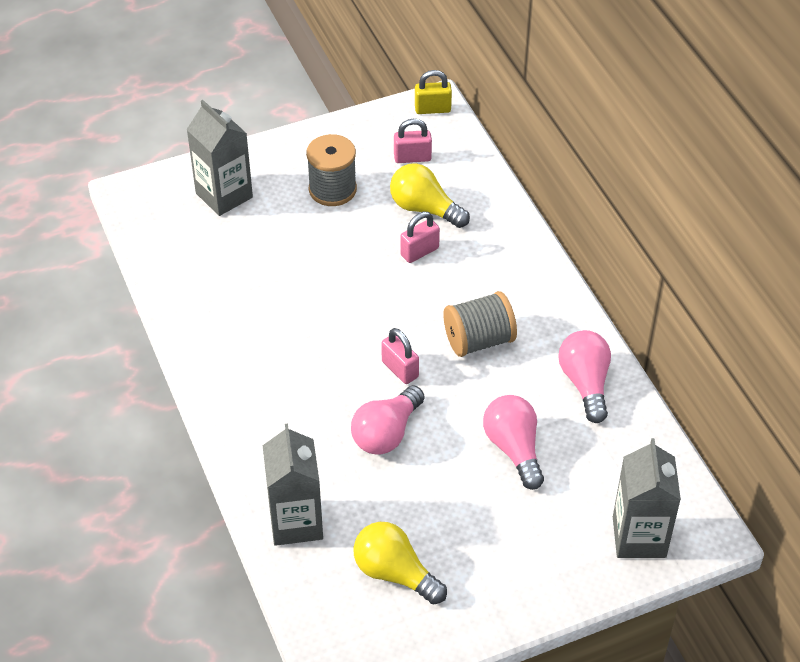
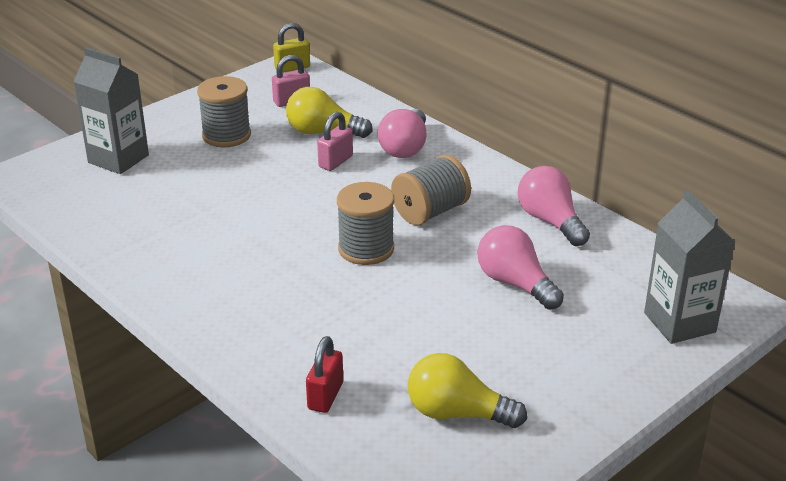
camera: 20 degrees left, 15 degrees down
(296, 522) = (325, 396): grey carton -> red padlock
(386, 433) = (381, 300): pink light bulb -> pink light bulb (405, 147)
(400, 369) = (366, 249): pink padlock -> grey spool

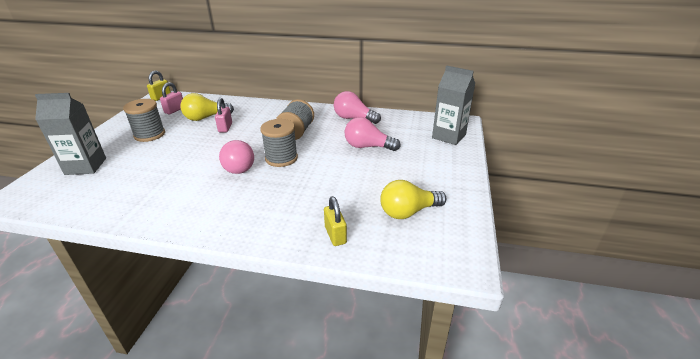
camera: 35 degrees left, 0 degrees up
(325, 396) = (335, 235): red padlock -> yellow padlock
(405, 147) = (255, 112): pink light bulb -> pink light bulb (238, 166)

